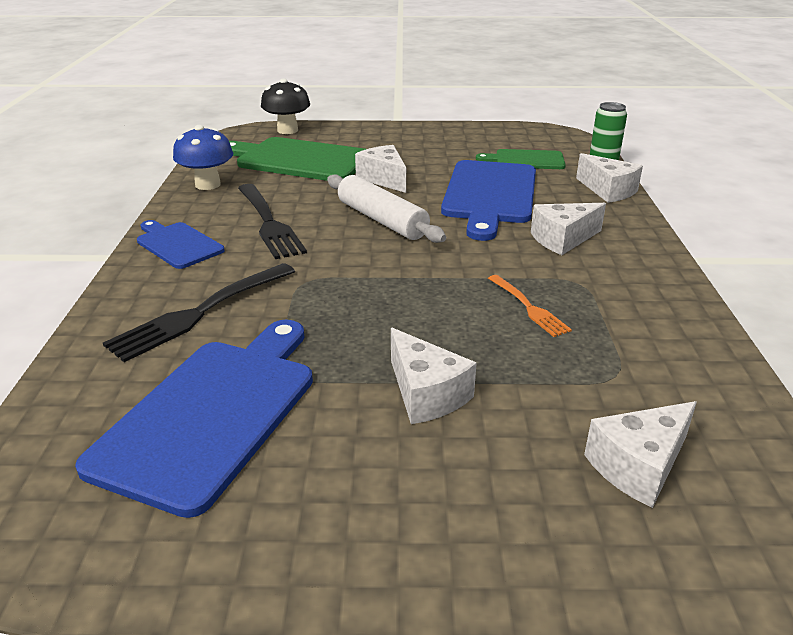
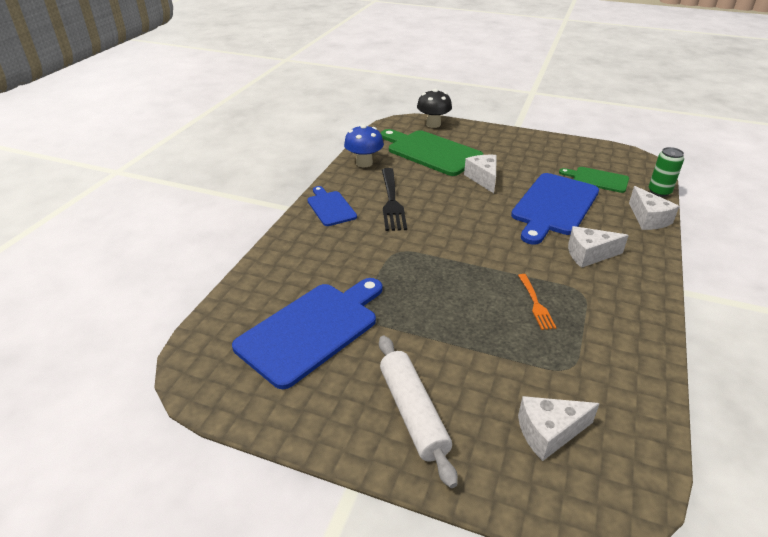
camera: 20 degrees right, 5 degrees up
(201, 312) = (328, 260): black fork -> none
(382, 220) = (467, 213): white rolling pin -> white rolling pin (413, 413)
(426, 394) = (439, 349): white cheese -> none

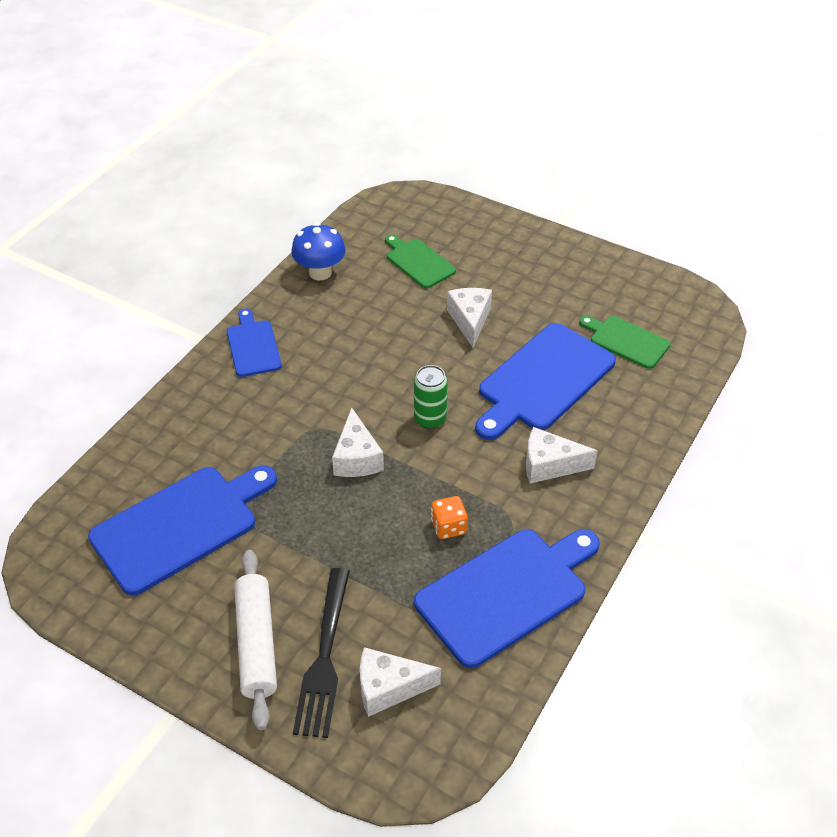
camera: 10 degrees right, 10 degrees up
(391, 201) = (334, 345): black fork -> black fork (324, 656)
(431, 152) = (418, 262): green cutting board -> green cutting board, size x0.56
(433, 124) = (442, 207): black mushroom -> none
(535, 303) = (448, 527): orange fork -> orange dice
(607, 343) = (506, 593): none -> blue cutting board
(648, 219) = (658, 418): white cheese -> white cheese (356, 458)
(659, 192) = (700, 373): green can -> green can (430, 419)

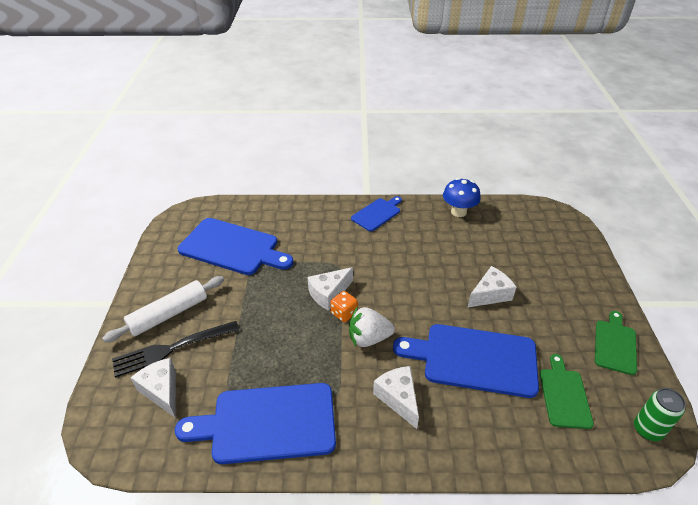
camera: 60 degrees right, 5 degrees down
(418, 262) = (514, 247): green cutting board -> green cutting board (615, 344)
(430, 419) = (387, 313): green can -> green can (647, 429)
(448, 527) = (304, 364): orange dice -> orange dice (344, 313)
(453, 452) = (369, 338): none -> white strawberry
(506, 593) = (268, 423): blue cutting board -> blue cutting board turned 150 degrees clockwise

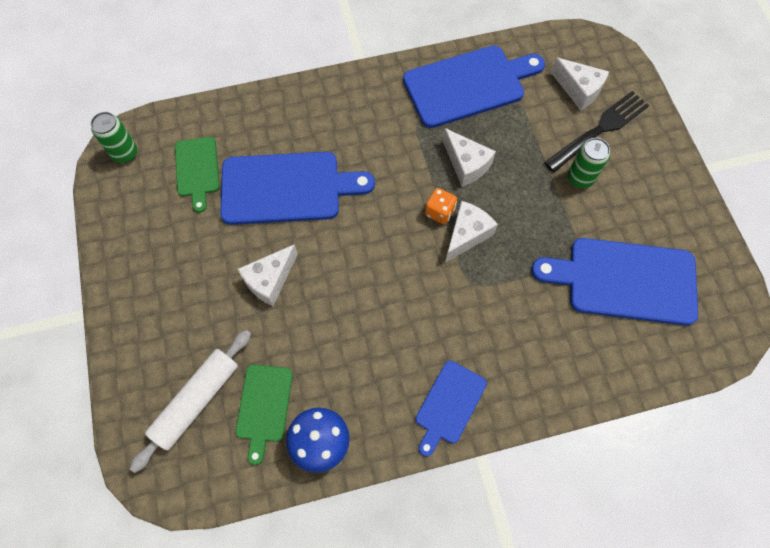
camera: 165 degrees right, 25 degrees up
(169, 314) = (631, 166): white rolling pin -> white rolling pin (196, 400)
(217, 314) = (580, 178): none -> green can
(369, 338) = (402, 187): white strawberry -> none
(398, 398) = (357, 131): white cheese -> white cheese (466, 164)
(615, 344) = (130, 241): green cutting board -> green cutting board (264, 406)

